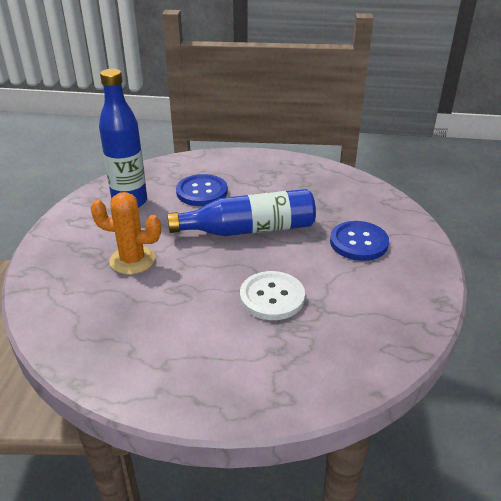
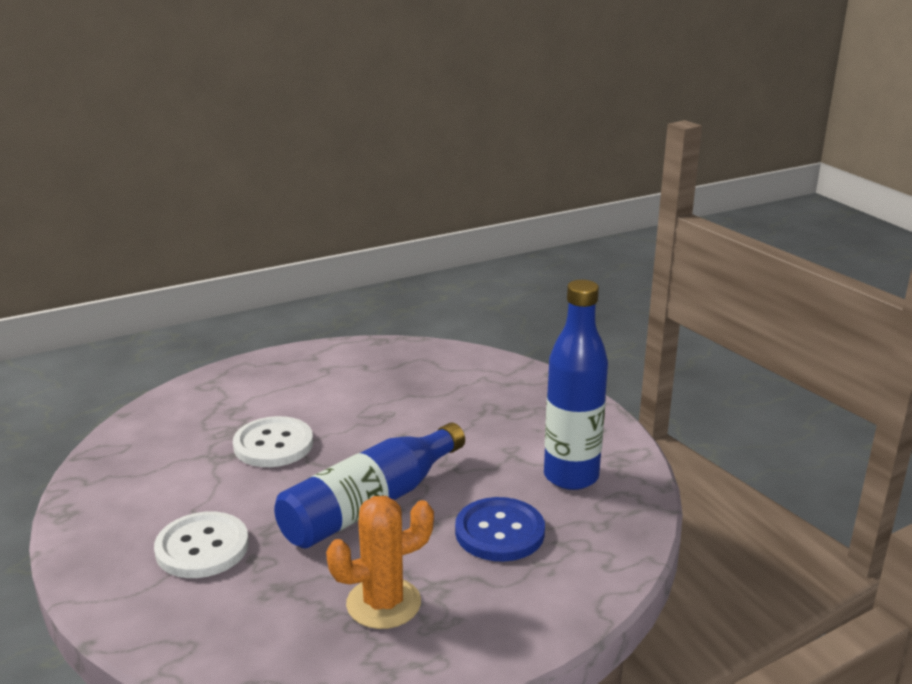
camera: 145 degrees right, 10 degrees down
(132, 260) = (462, 421): orange cactus -> orange cactus (383, 603)
(358, 242) = (202, 547): blue button -> white button

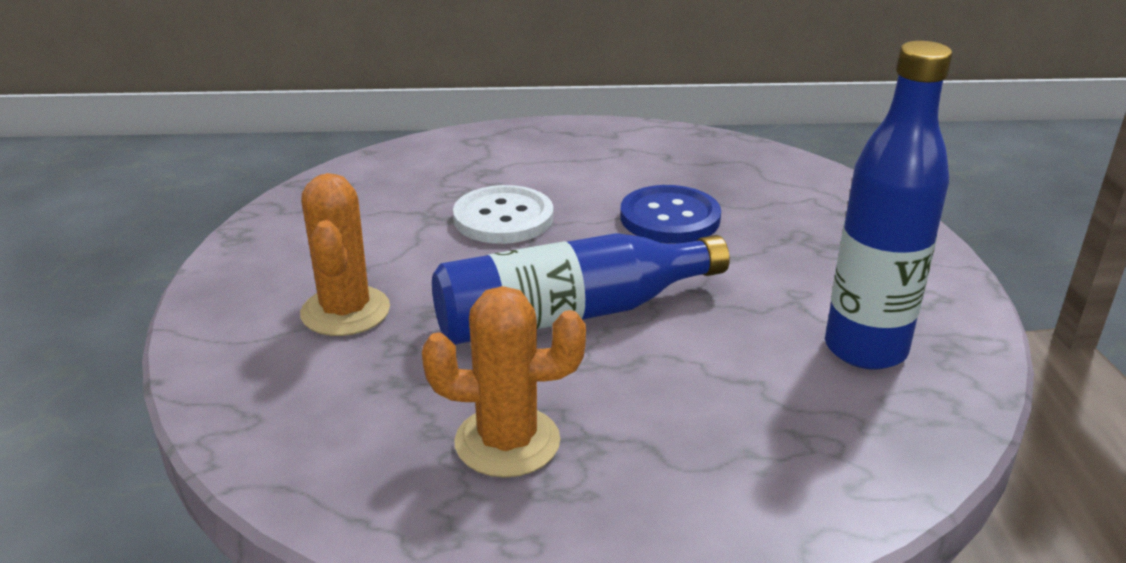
camera: 25 degrees right, 5 degrees up
(202, 547) = (345, 311): white button -> orange cactus
(499, 532) = (719, 395): blue button -> blue button (670, 218)

